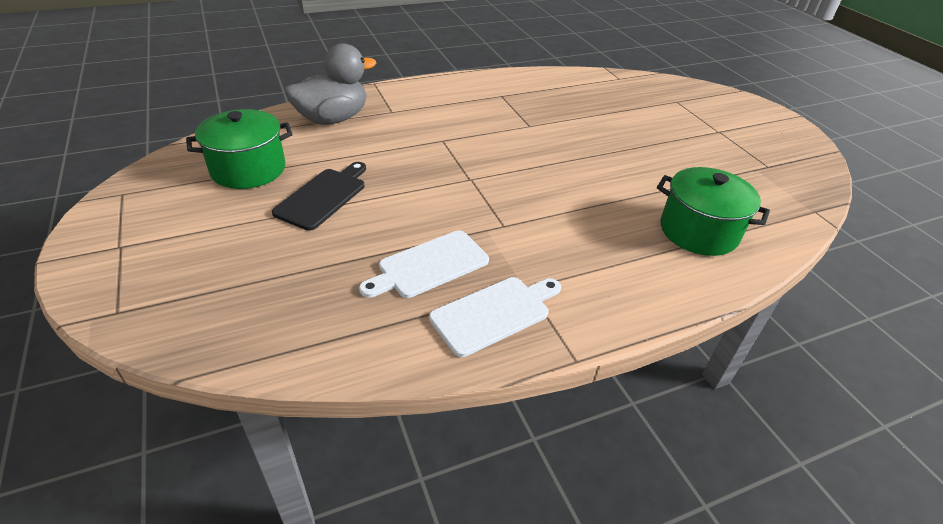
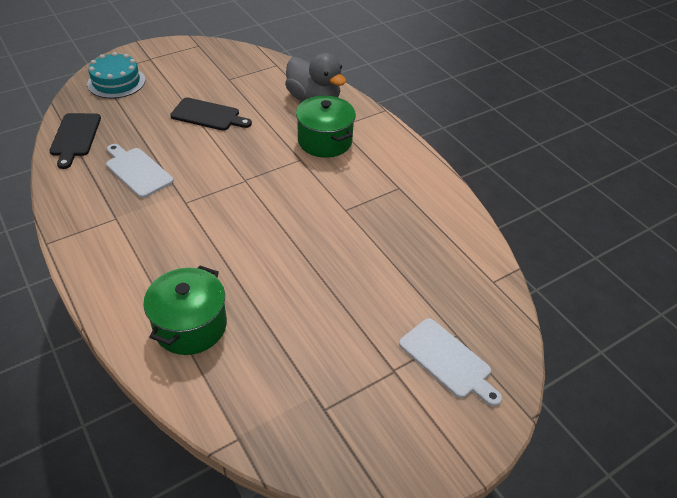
camera: 80 degrees right, 5 degrees up
(168, 288) = (116, 82): none -> turquoise cake
(248, 169) = (234, 80): green pot -> green pot (324, 141)
(315, 338) = (75, 137): none -> black cutting board
(494, 313) = (90, 204): white cutting board -> white cutting board (447, 361)

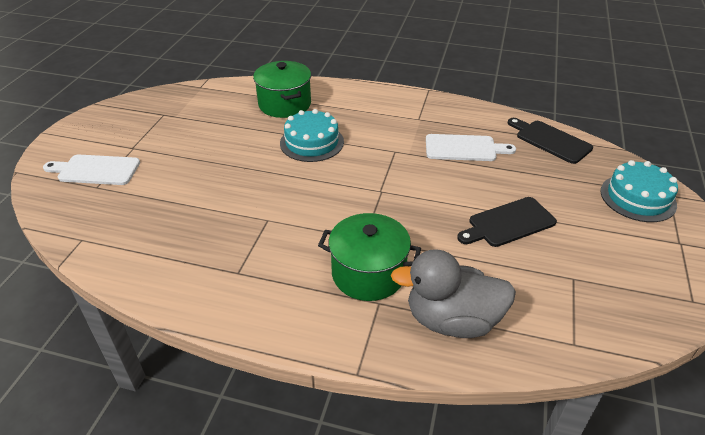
camera: 140 degrees right, 5 degrees down
(231, 256) = (312, 142): none -> turquoise cake

